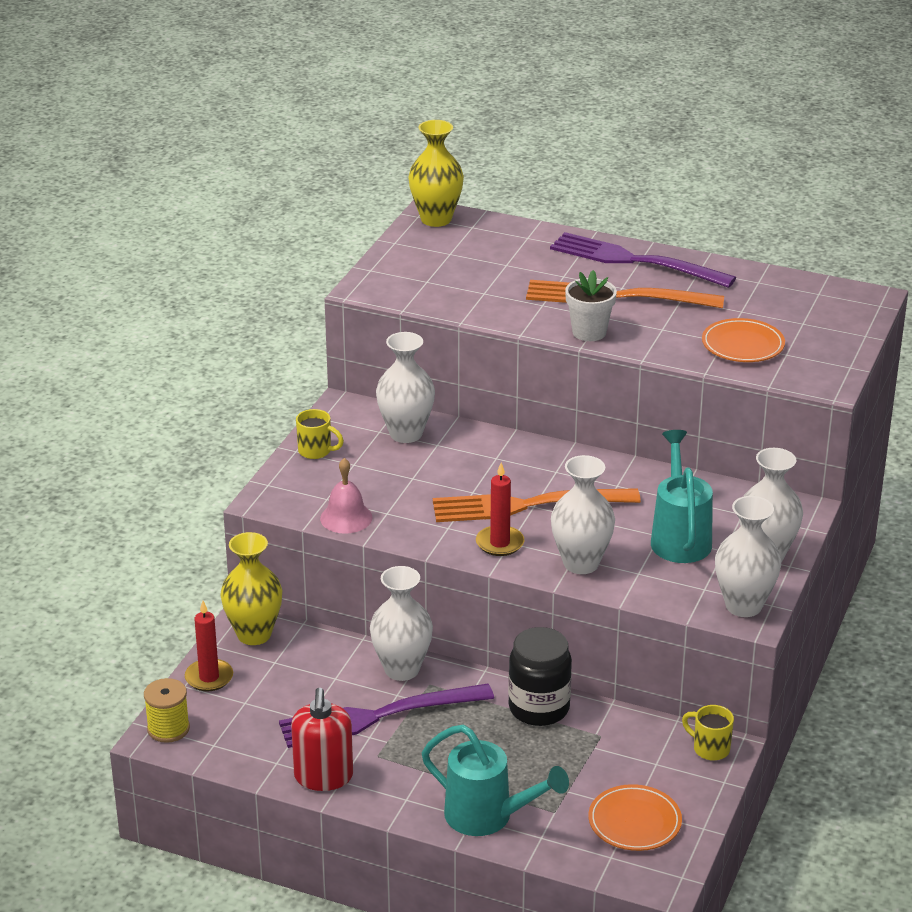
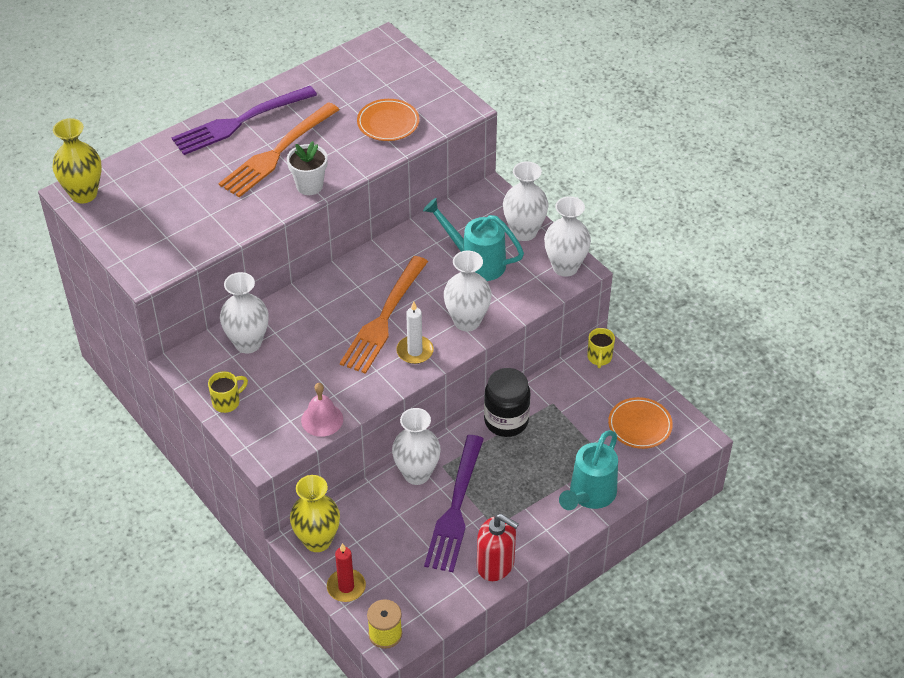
camera: 60 degrees left, 15 degrees up
(487, 817) = (589, 495): turquoise watering can -> turquoise watering can turned 150 degrees clockwise
(500, 543) = (415, 351): red candle -> white candle
(710, 749) = (599, 358): yellow mug -> yellow mug turned 60 degrees counterclockwise

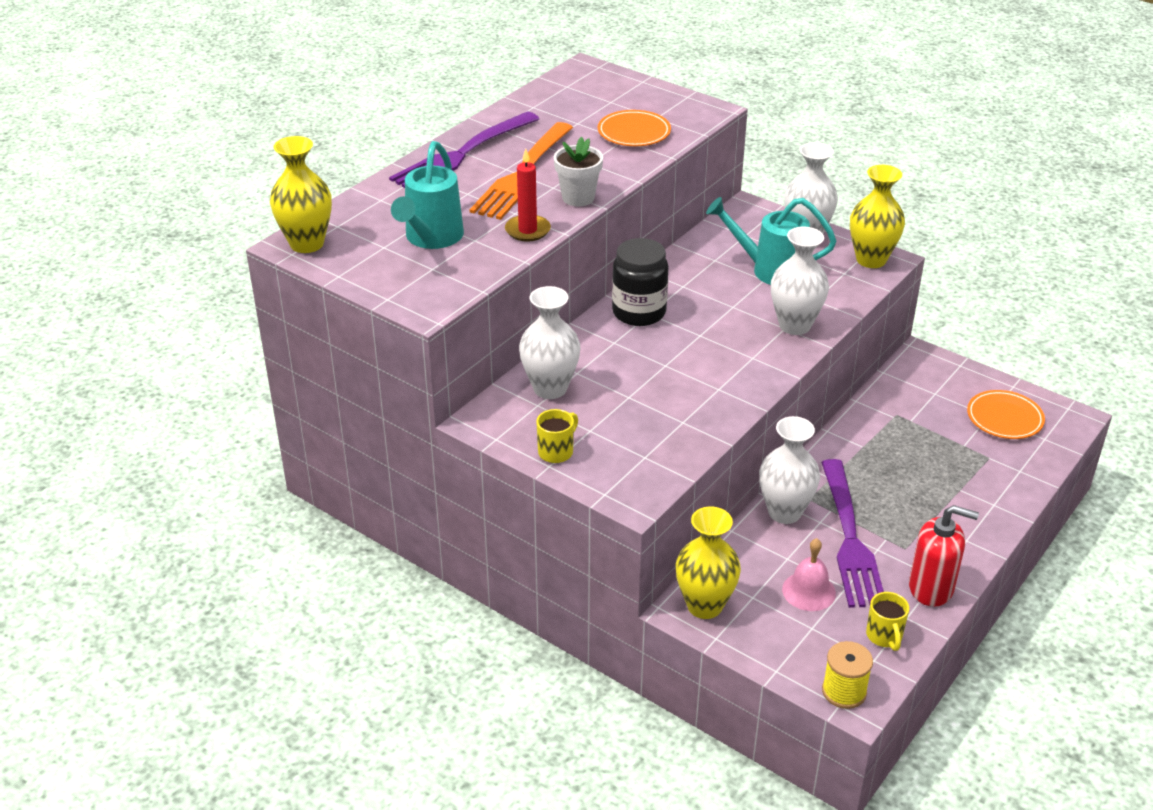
camera: 15 degrees left, 10 degrees down
(322, 419) = (683, 449): pink bell -> pink bell (809, 591)
(346, 587) = (767, 649): red candle -> red candle (527, 230)
(384, 318) = (698, 338): orange fork -> none
(415, 351) = (753, 363): white candle -> none
(506, 421) = (855, 440): black jar -> black jar (639, 312)
(565, 267) = (871, 260): white vase -> yellow vase
(589, 495) = (993, 496): turquoise watering can -> turquoise watering can (431, 238)
(599, 358) = (921, 363): yellow mug -> yellow mug (884, 636)

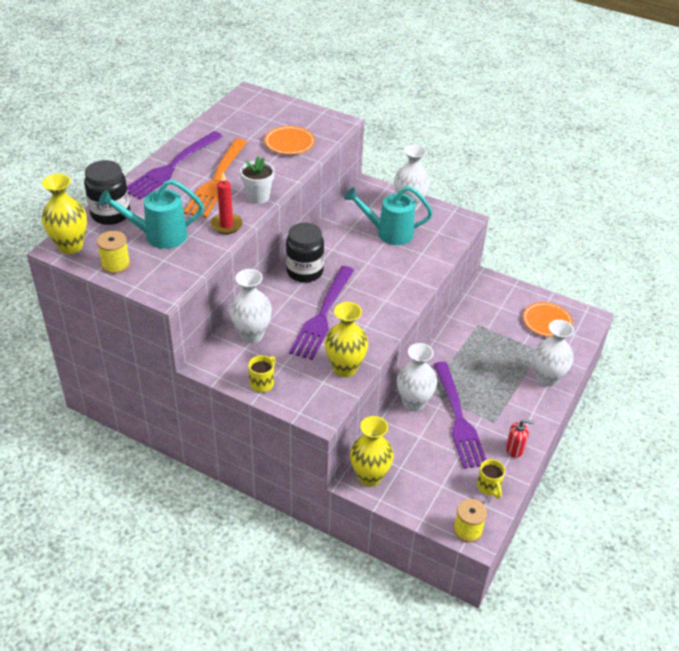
camera: 10 degrees left, 5 degrees up
(365, 270) = (116, 265): none -> yellow spool
(368, 207) = (110, 214): none -> black jar
(431, 238) = (159, 236): turquoise watering can -> turquoise watering can turned 75 degrees clockwise
(657, 370) = (323, 315): none -> purple fork
(795, 325) = (410, 274): white vase -> white vase (547, 379)
(809, 591) = (436, 459): pink bell -> none
(871, 260) = (454, 221): yellow vase -> yellow vase (345, 368)
(931, 588) = (514, 449): red soap dispenser -> red soap dispenser, size x0.62

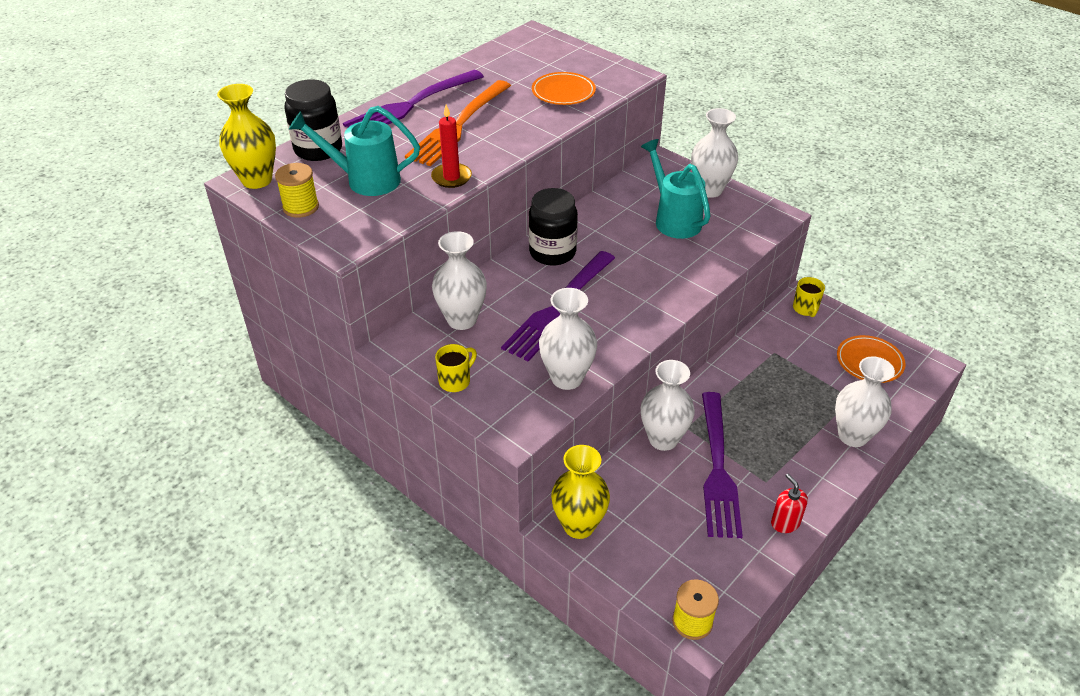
camera: 15 degrees right, 0 degrees up
(258, 197) = (502, 149): white flower pot -> none
(345, 368) = (567, 378): yellow vase -> white vase
(389, 233) = (674, 220): turquoise watering can -> turquoise watering can turned 45 degrees clockwise
(489, 487) = (736, 568): yellow mug -> yellow mug (805, 309)
(514, 449) = (785, 522): red soap dispenser -> red soap dispenser turned 135 degrees counterclockwise

